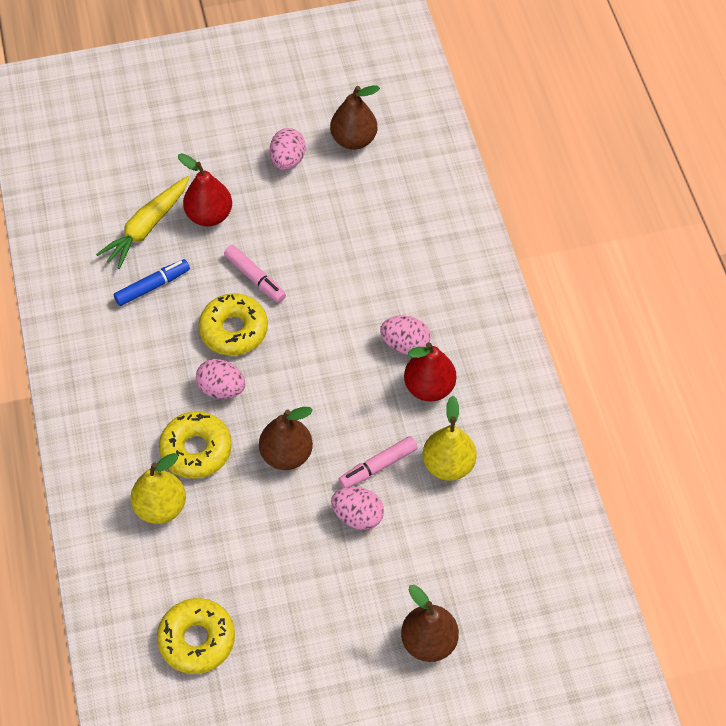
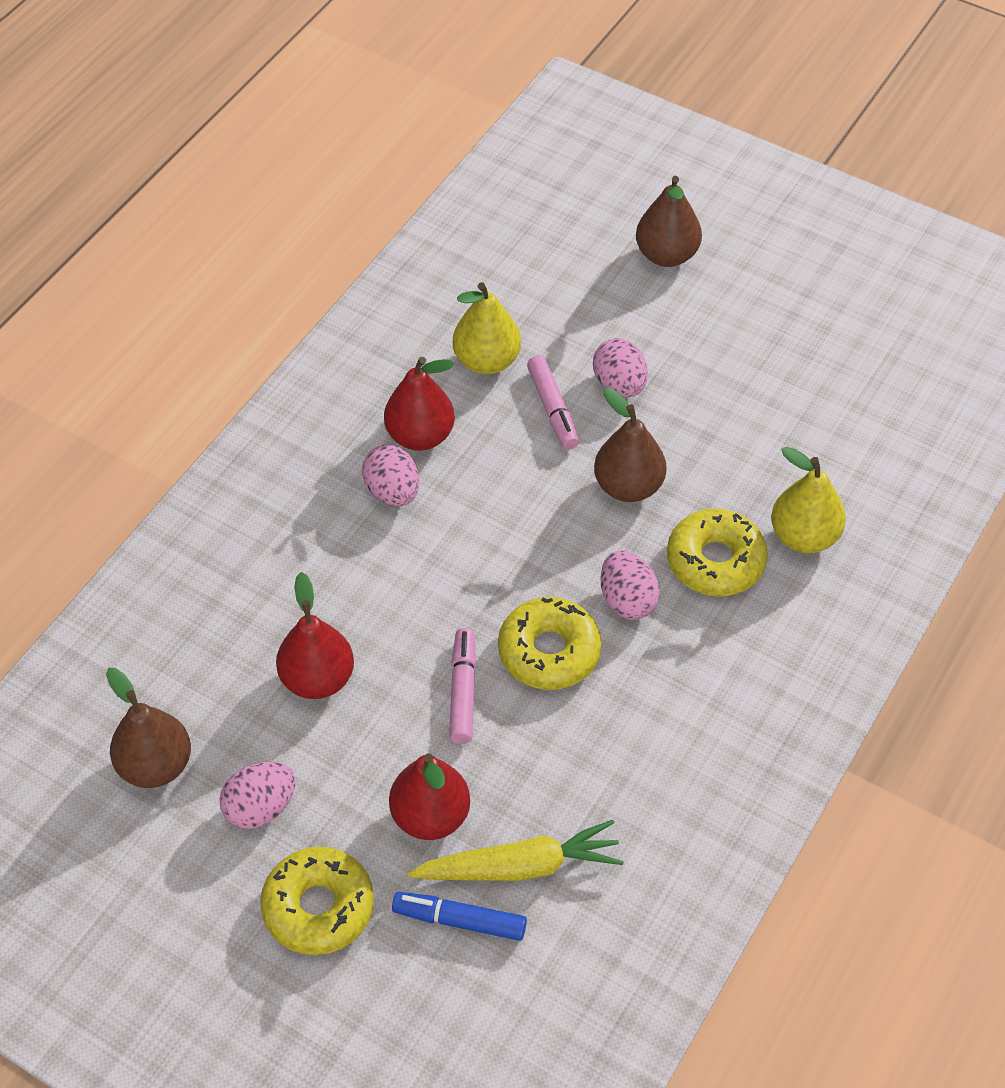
camera: 135 degrees left, 5 degrees down
(152, 286) = (588, 781): blue marker -> blue marker (459, 920)
(197, 639) = (874, 402): yellow donut -> yellow donut (318, 907)
(329, 228) = (317, 679): none -> red pear
(378, 466) = (552, 409): pink marker -> pink marker turned 60 degrees clockwise

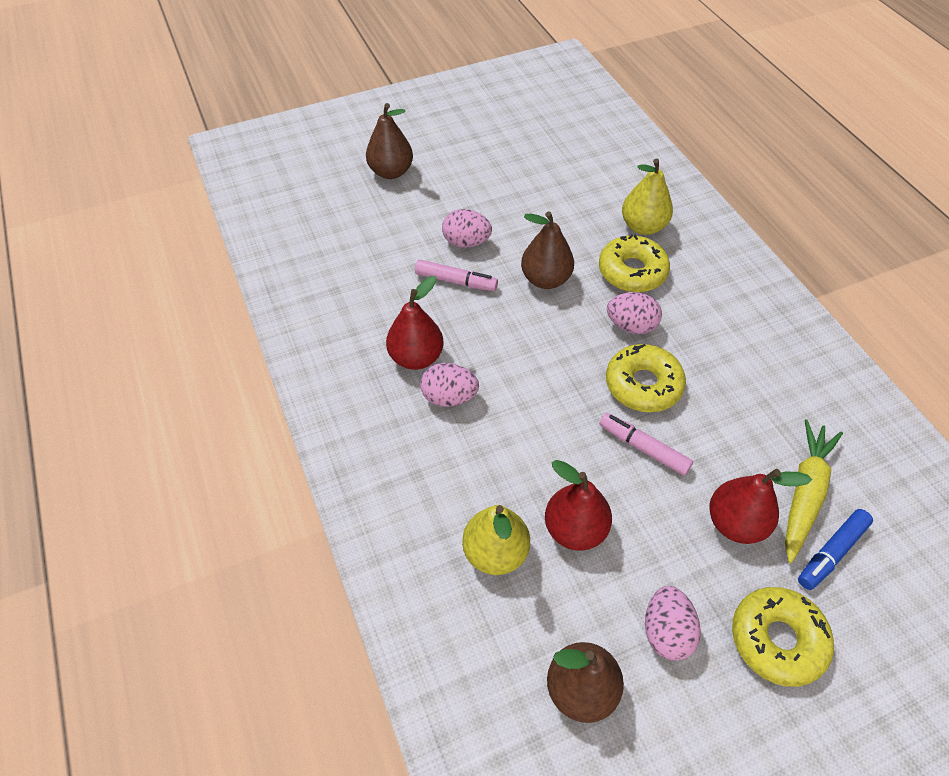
camera: 55 degrees left, 0 degrees up
(486, 361) = (388, 291): yellow pear -> yellow pear (495, 552)

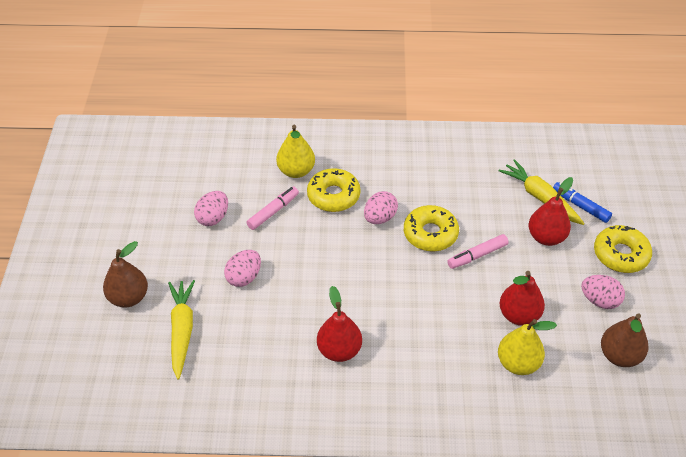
camera: 65 degrees left, 5 degrees down
(373, 223) = (182, 330): none -> yellow carrot
(449, 397) = (386, 343): pink egg -> pink egg (213, 218)
(456, 281) = (280, 299): pink marker -> pink marker (273, 212)
(545, 279) = (311, 245): brown pear -> none
(831, 552) = (580, 206): blue marker -> blue marker turned 150 degrees clockwise

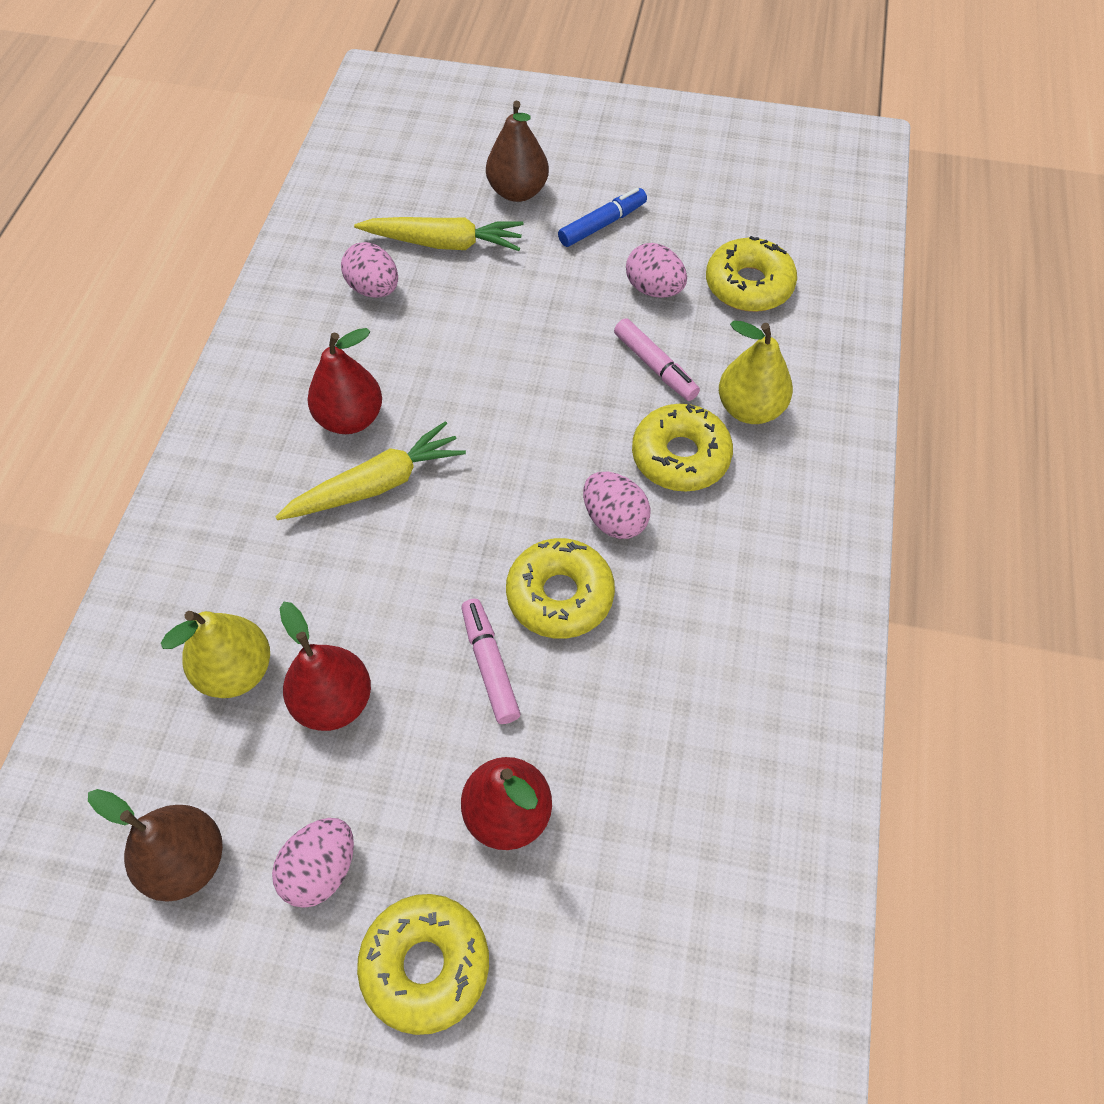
camera: 100 degrees right, 10 degrees up
(205, 177) = (748, 285): none -> yellow donut
(244, 277) = (523, 317): pink egg -> pink egg (374, 289)
(540, 197) = (622, 837): yellow carrot -> yellow carrot (377, 484)
(580, 206) = (583, 923): blue marker -> blue marker (602, 224)

